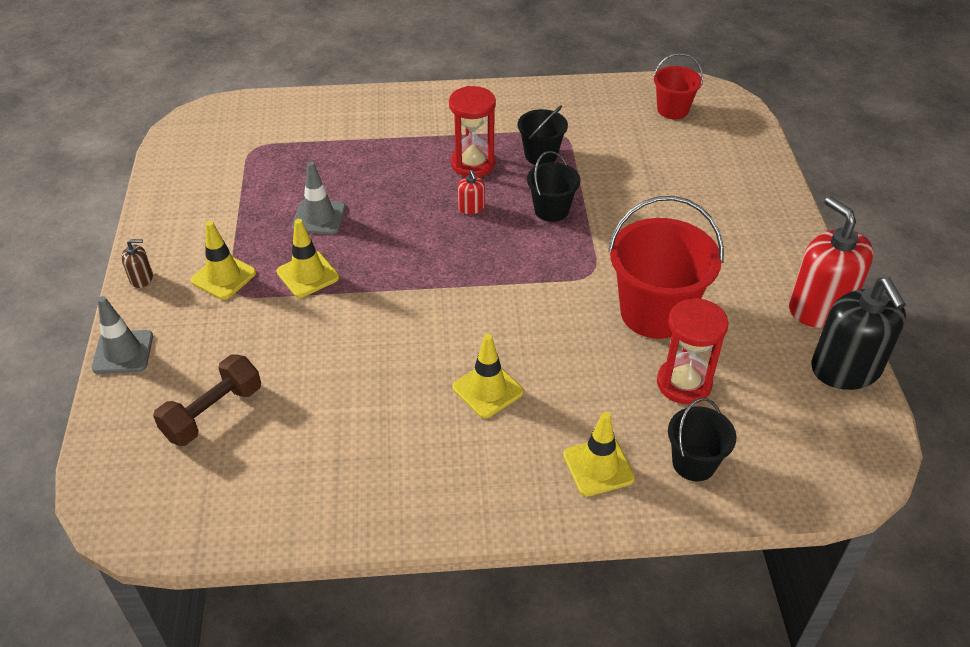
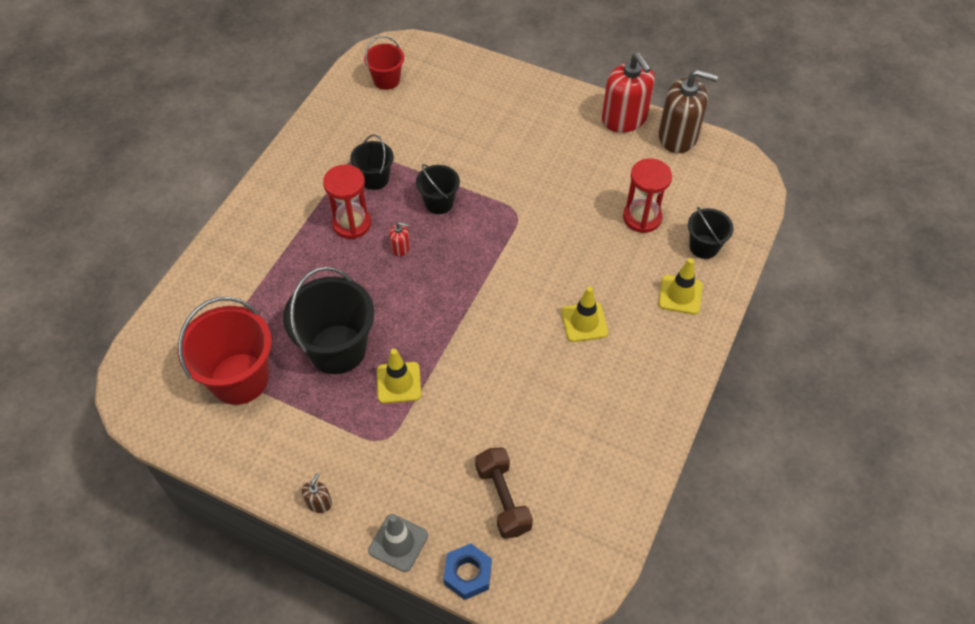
camera: 60 degrees left, 10 degrees up
(110, 421) = (468, 574): none -> blue nut
(223, 277) = (360, 441): yellow traffic cone -> none
(319, 217) = (337, 349): grey traffic cone -> black bucket
(655, 313) = (575, 199): red bucket -> red bucket (239, 378)
(819, 307) = (624, 118): red soap dispenser -> red soap dispenser turned 120 degrees counterclockwise
(846, 369) = (678, 136): black soap dispenser -> brown soap dispenser

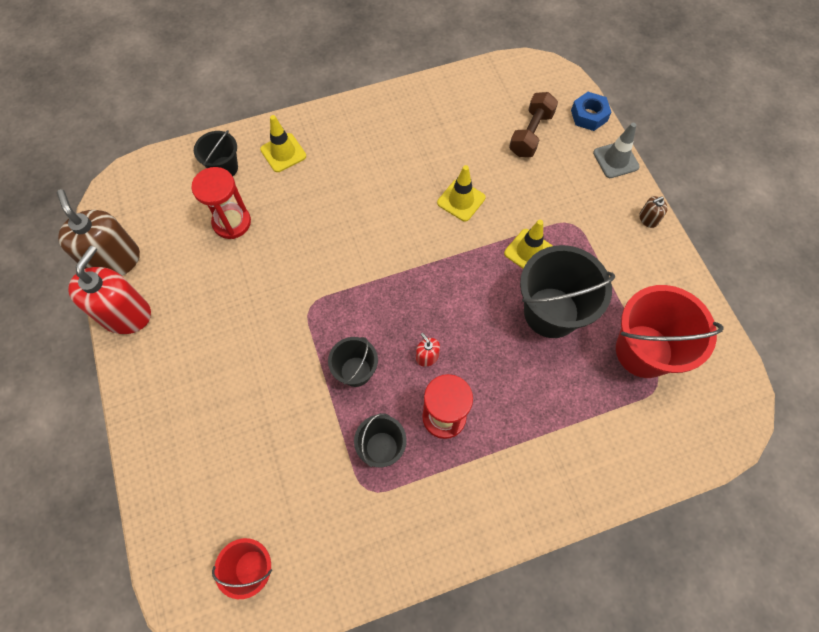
camera: 135 degrees left, 10 degrees up
(584, 322) = (364, 187): yellow traffic cone -> yellow traffic cone (461, 200)

